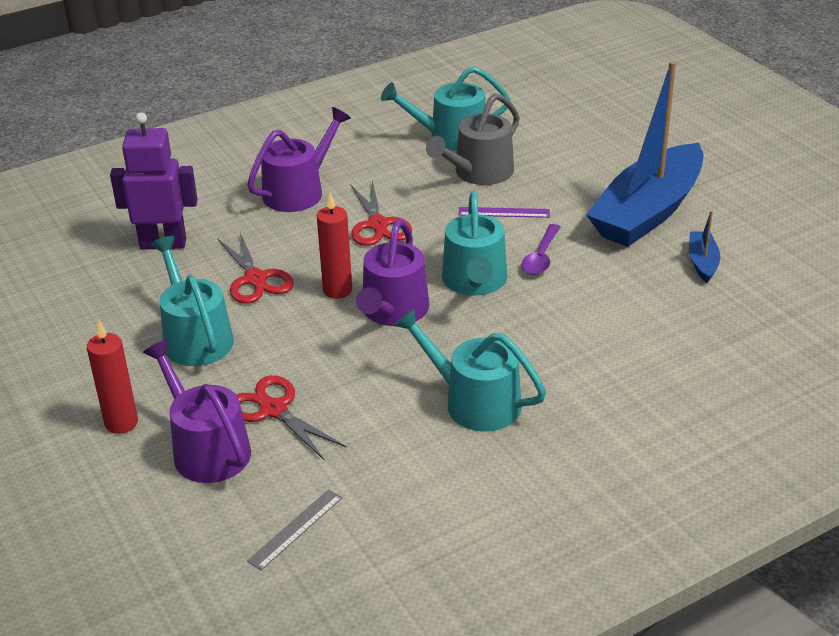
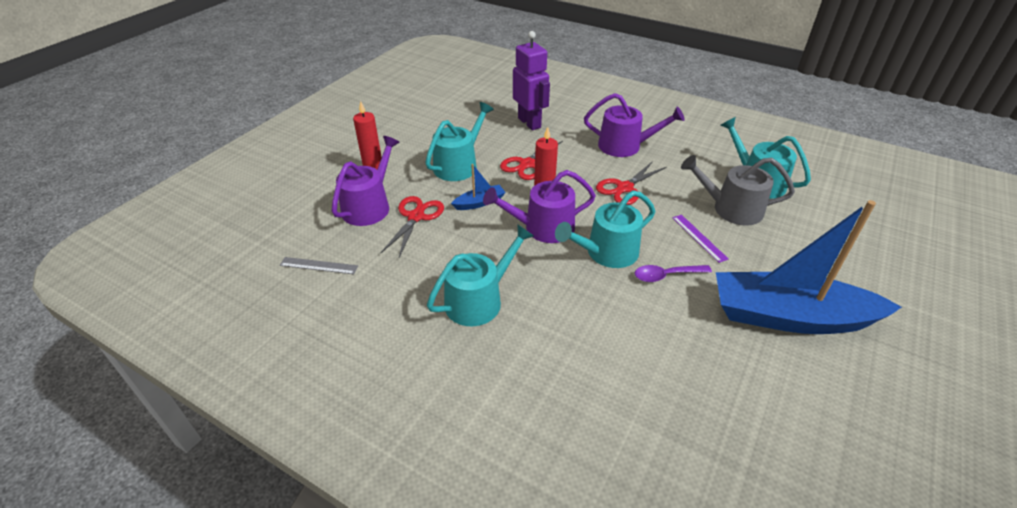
camera: 60 degrees right, 5 degrees up
(474, 402) = (479, 300): turquoise watering can -> turquoise watering can turned 45 degrees clockwise
(702, 262) = (758, 377): blue boat -> blue boat (479, 203)

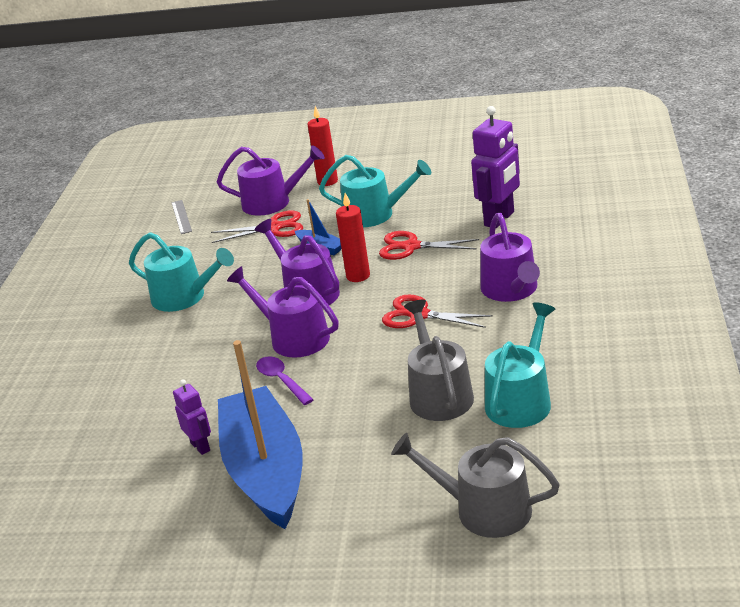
camera: 70 degrees right, 10 degrees down
(607, 253) = (294, 337): turquoise watering can -> purple watering can
(699, 237) = (362, 385): purple ruler -> none
(738, 348) = (200, 446): none -> purple robot
(869, 229) = (484, 509): none -> grey watering can

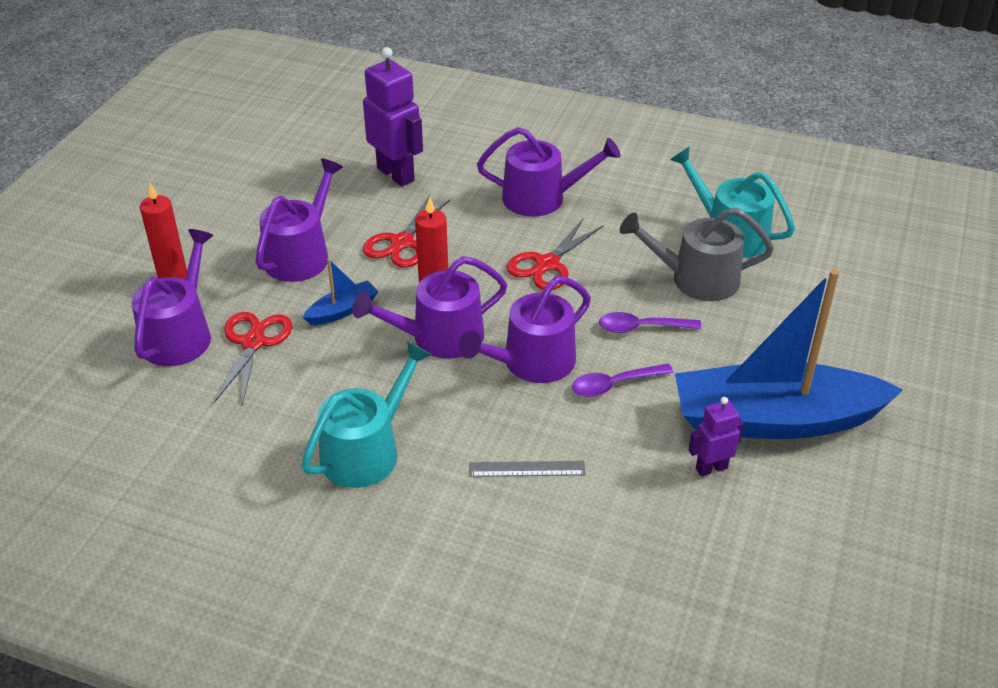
camera: 80 degrees left, 10 degrees up
(181, 217) = (128, 432): grey ruler -> grey ruler (527, 469)
(357, 379) = (641, 328): none -> purple spoon
(375, 214) = (301, 255): turquoise watering can -> purple watering can
(484, 509) = (877, 287): grey watering can -> none

